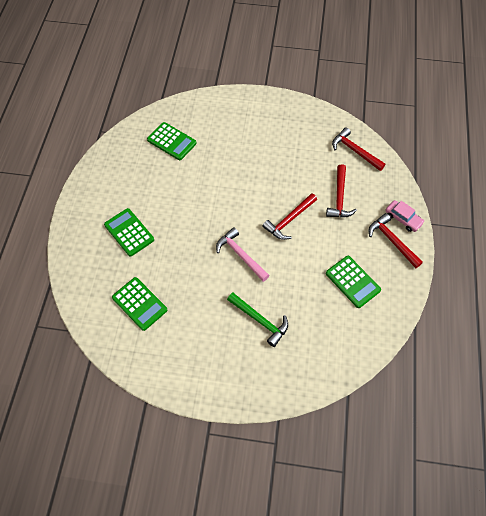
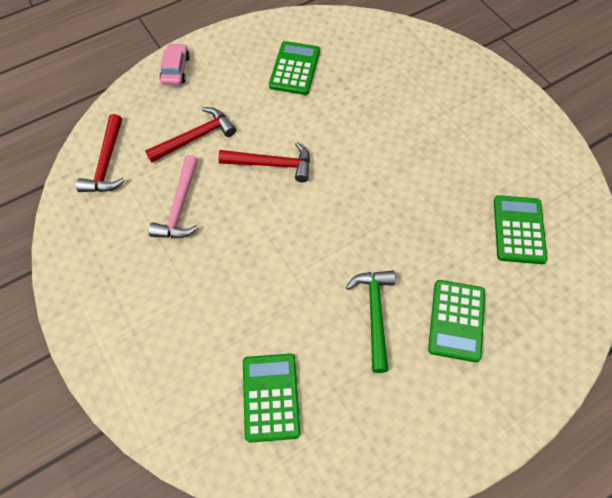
camera: 130 degrees left, 0 degrees up
(240, 255) = (362, 179): pink hammer -> pink hammer (180, 207)
(260, 320) = (414, 113): green hammer -> green hammer (374, 314)
(392, 241) = (214, 64): red hammer -> none

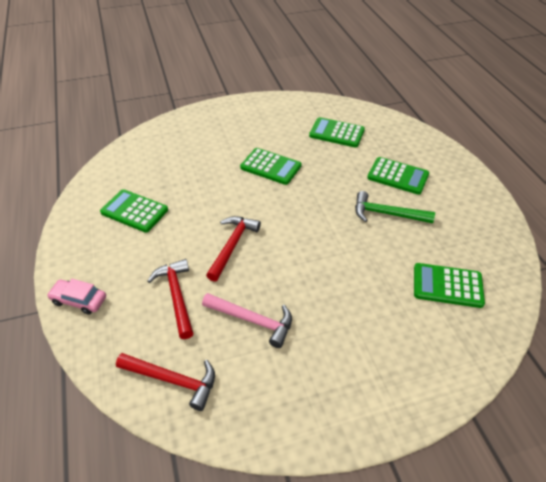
camera: 75 degrees left, 15 degrees down
(413, 169) = (270, 167): none -> green calculator

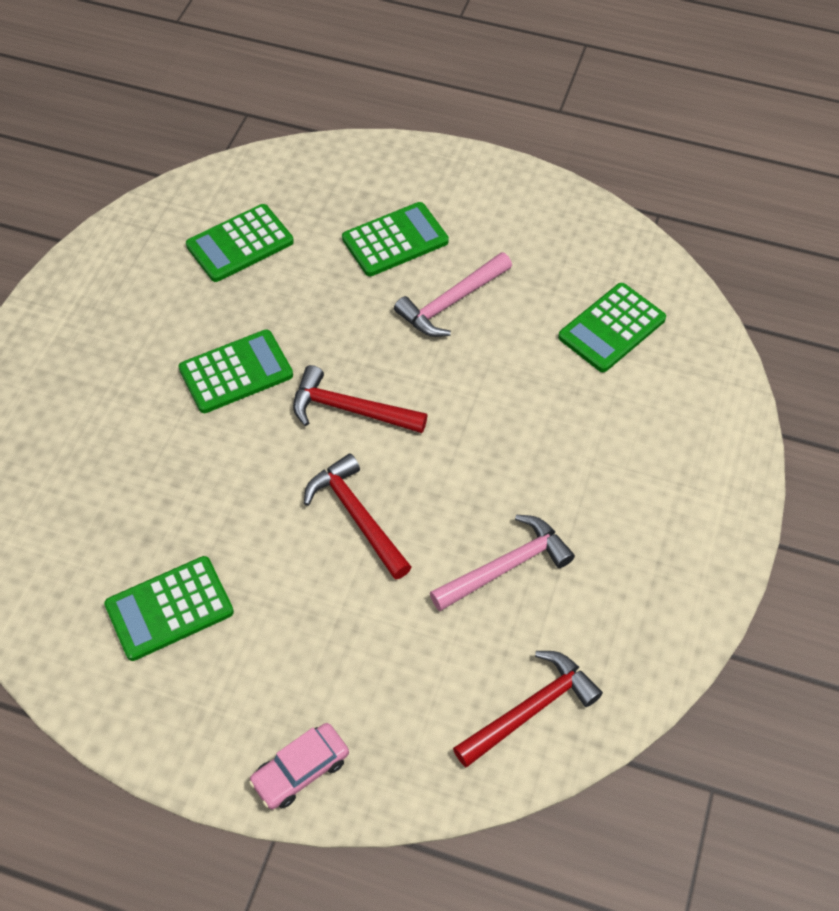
camera: 55 degrees left, 10 degrees up
(176, 296) = (394, 636): red hammer -> red hammer (350, 409)
(386, 214) = (451, 302): green hammer -> pink hammer

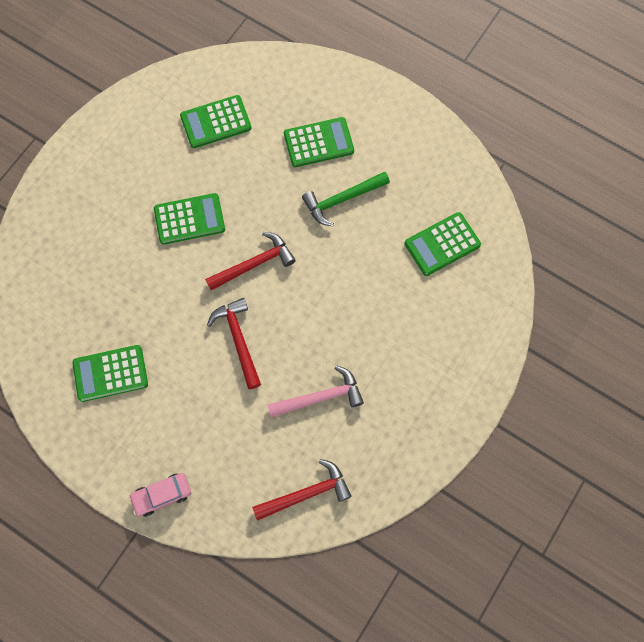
camera: 15 degrees right, 15 degrees up
(350, 409) = (254, 264): red hammer -> red hammer turned 120 degrees clockwise
(451, 302) = (342, 200): pink hammer -> green hammer

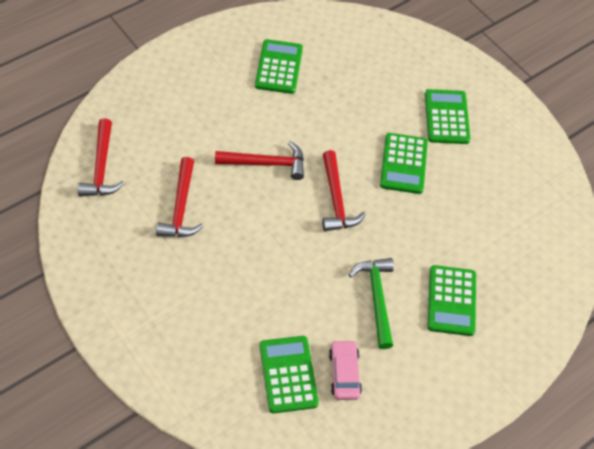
camera: 105 degrees right, 15 degrees down
(162, 495) = (157, 71): pink car -> pink car (344, 373)
(216, 122) = (505, 217): green calculator -> green calculator (446, 117)
(320, 397) = (181, 207): pink hammer -> red hammer

